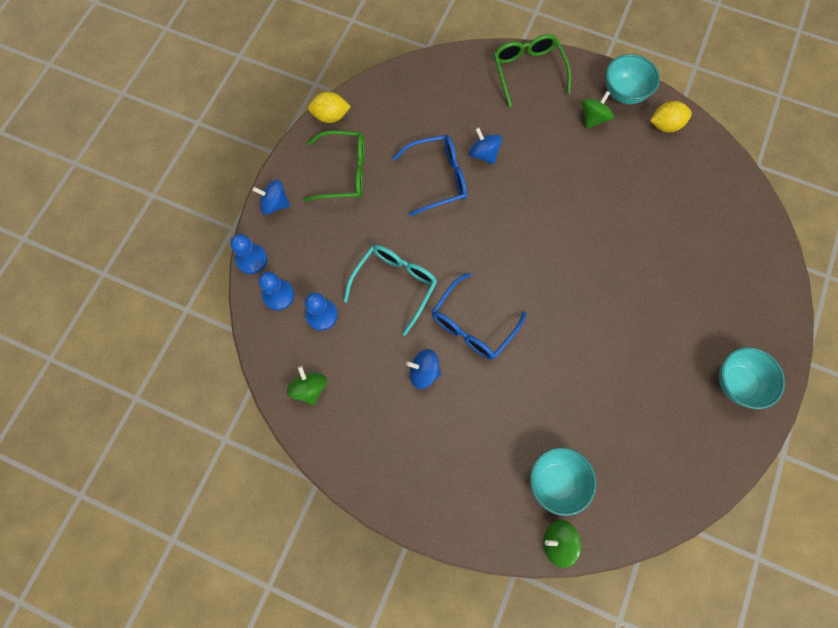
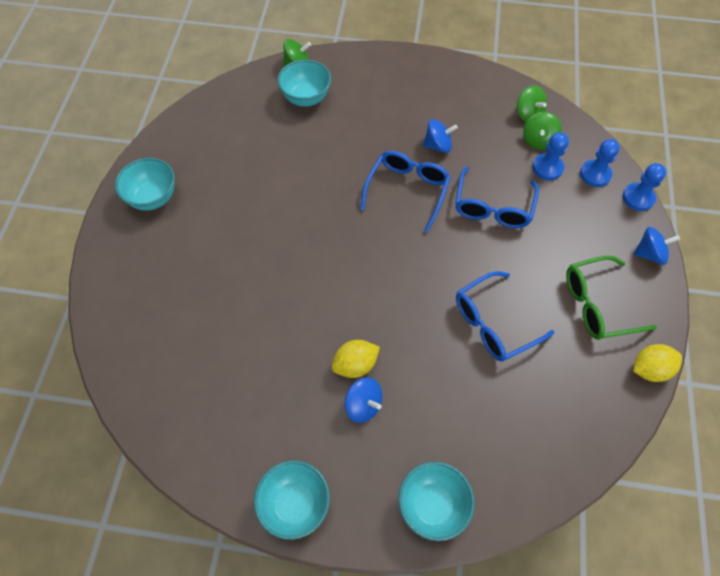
camera: 165 degrees right, 10 degrees down
(395, 284) = (492, 207): turquoise glasses -> blue glasses
(484, 154) = (452, 366): blue spinning top -> blue spinning top (363, 405)
(528, 71) = (432, 505): green glasses -> turquoise bowl
(593, 118) = (330, 452): green spinning top -> green spinning top (538, 140)
(665, 125) = (235, 466): yellow lemon -> yellow lemon (355, 365)

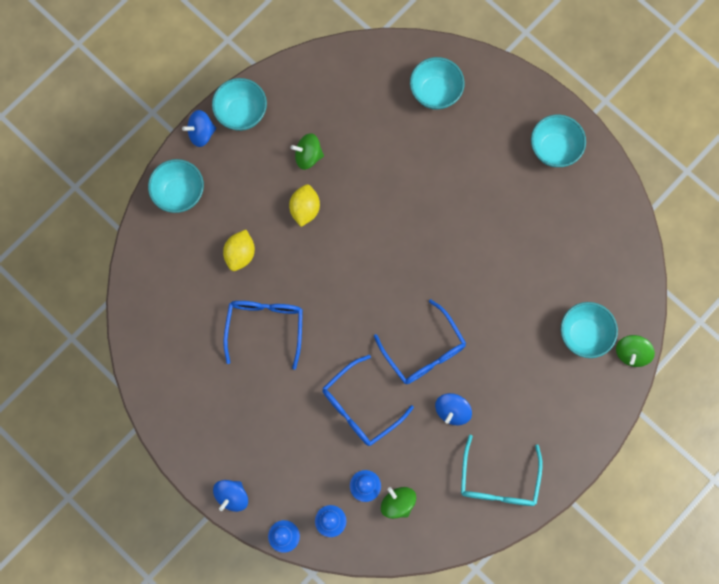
camera: 125 degrees right, 15 degrees up
(151, 324) = (435, 92): none -> turquoise bowl
(363, 405) = (273, 195): blue spinning top -> blue spinning top (201, 133)
(462, 91) = (498, 481): none -> turquoise glasses
(492, 207) = (360, 407): blue glasses -> blue glasses turned 90 degrees counterclockwise
(528, 114) = (431, 519): green spinning top -> green spinning top (308, 156)
(597, 304) = (223, 416): green glasses -> none
(649, 369) = (153, 409): yellow lemon -> yellow lemon (240, 254)

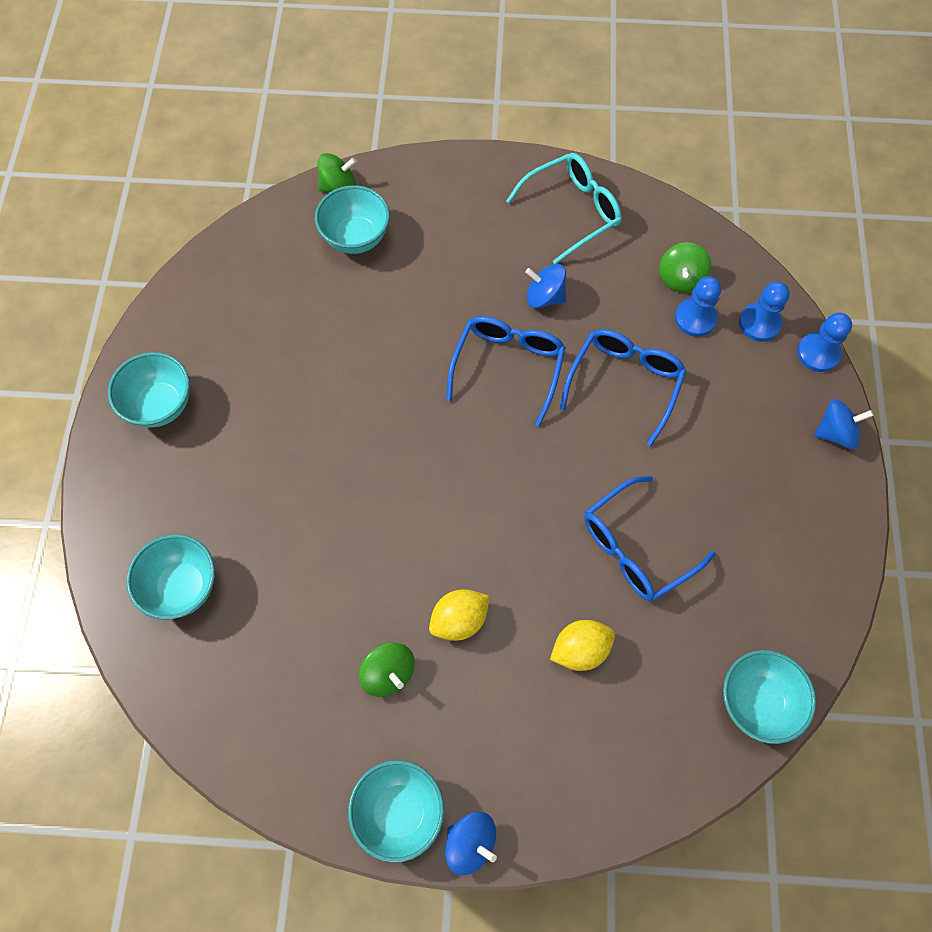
camera: 130 degrees left, 10 degrees down
(179, 193) = (573, 797): turquoise bowl -> turquoise bowl (756, 702)
(360, 407) = (625, 382): blue glasses -> blue glasses turned 75 degrees counterclockwise
(452, 410) = (544, 297): blue spinning top -> blue spinning top turned 150 degrees counterclockwise

